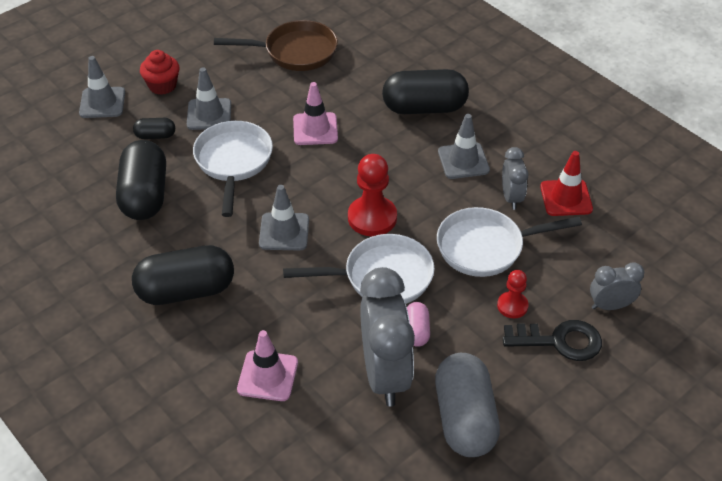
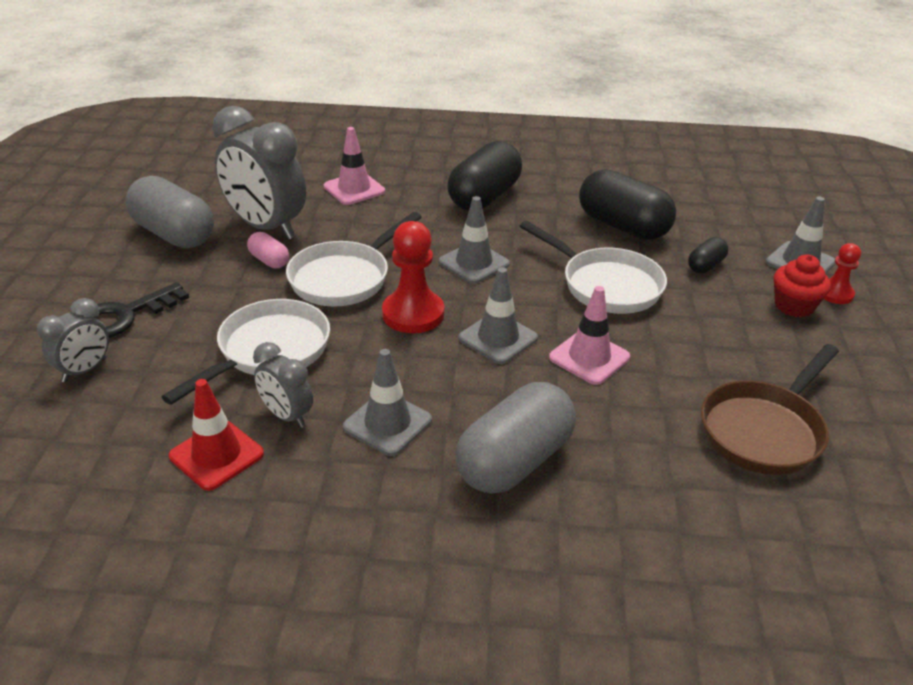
camera: 135 degrees right, 10 degrees down
(209, 114) = (704, 308): grey traffic cone -> grey traffic cone (498, 338)
(424, 108) = (514, 461): black capsule -> grey capsule
(512, 306) = (195, 319): red pawn -> red pawn (835, 294)

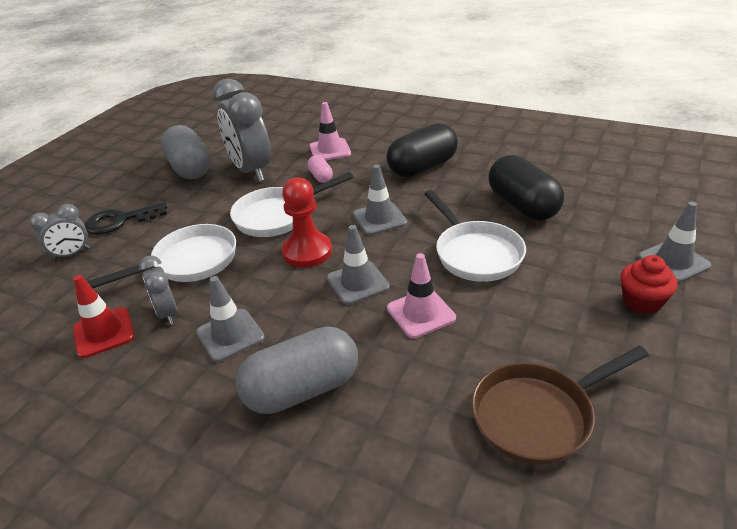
camera: 25 degrees right, 0 degrees up
(269, 261) = (236, 195): pink capsule -> pink capsule (321, 177)
(705, 266) = (577, 250): black capsule -> none
(835, 294) = (693, 297): red pawn -> none

